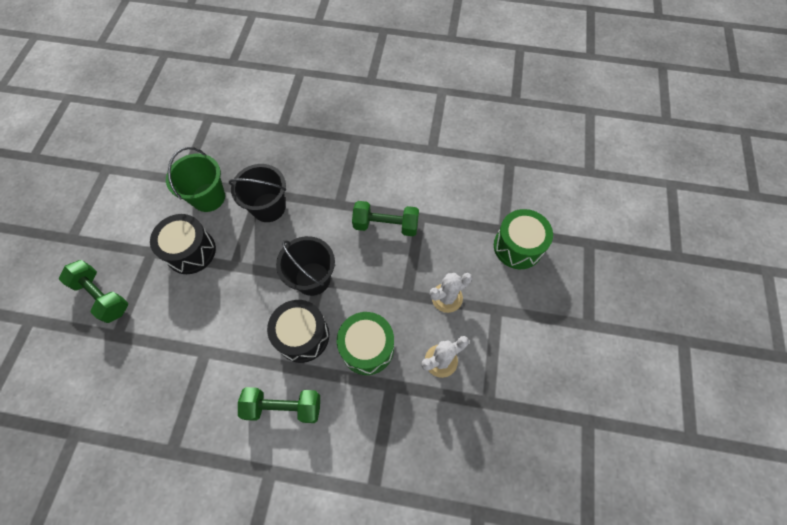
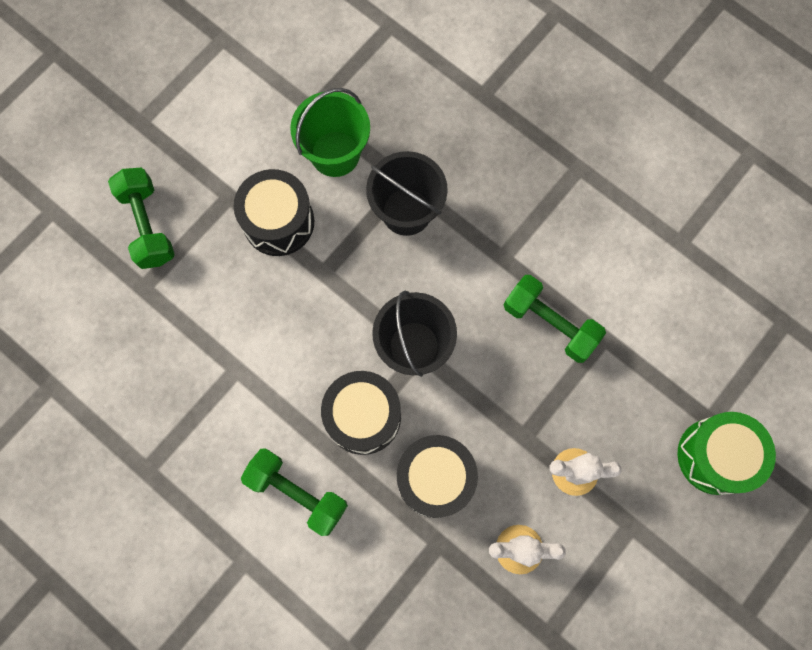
camera: 30 degrees right, 10 degrees up
(367, 348) = (435, 478): green drum -> black drum

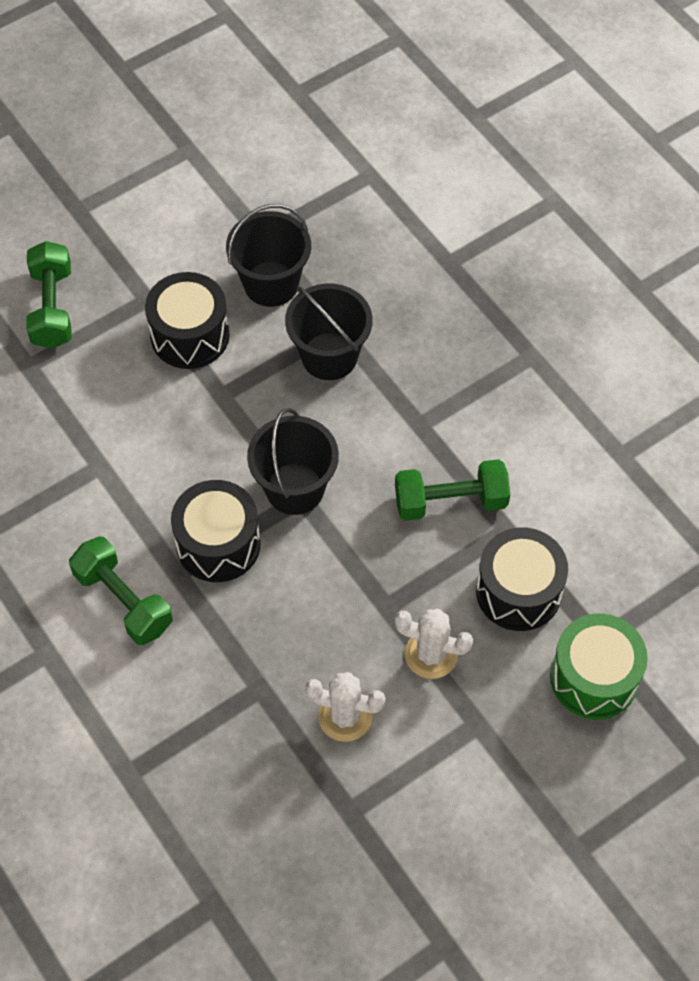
camera: 15 degrees right, 15 degrees down
(335, 154) = (271, 284): green bucket -> black bucket
(435, 478) = (276, 623): black drum -> black drum (518, 591)
(550, 323) = (450, 501): green dumbbell -> green dumbbell turned 60 degrees counterclockwise

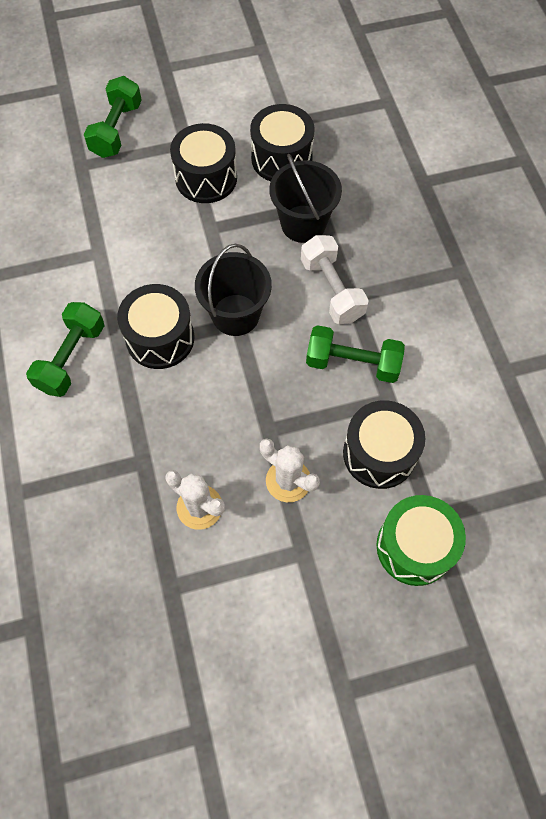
camera: 20 degrees right, 5 degrees up
(123, 601) = (71, 358): green dumbbell -> green dumbbell turned 45 degrees clockwise
(271, 284) = (281, 158): black bucket -> black drum
(394, 424) = (332, 290): none -> white dumbbell

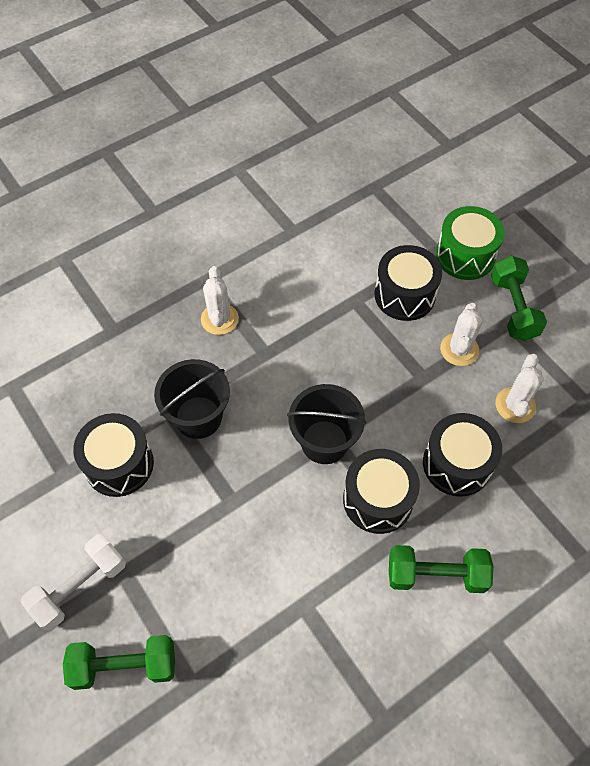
camera: 110 degrees left, 5 degrees down
(206, 178) = (168, 531): black drum -> black drum (457, 464)
(332, 290) = (265, 371): white dumbbell -> white dumbbell (80, 587)
(352, 363) = (333, 334): green dumbbell -> green dumbbell (513, 308)
(407, 268) = (219, 319): none -> white cactus

